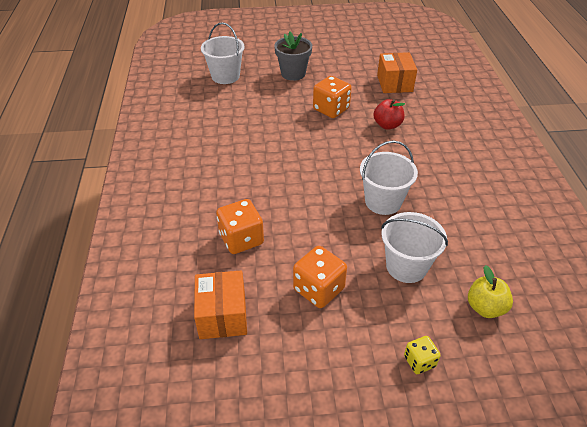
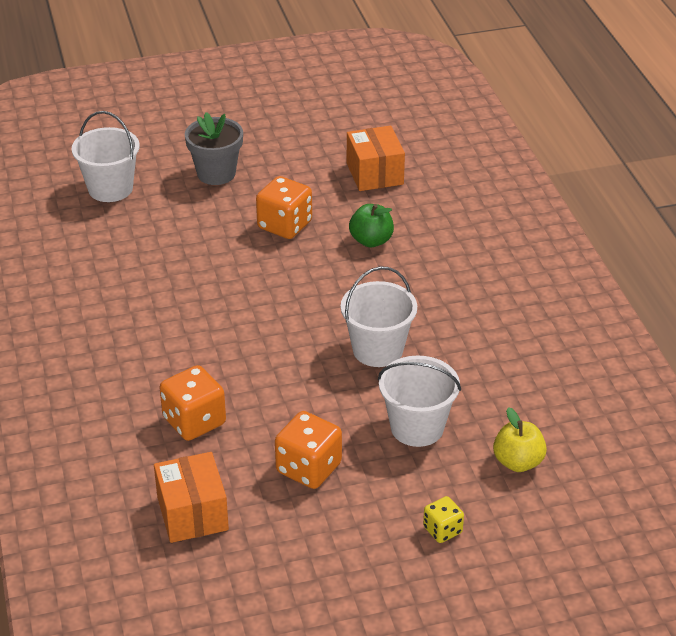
camera: 10 degrees left, 5 degrees down
(387, 125) = (371, 241): red apple -> green apple

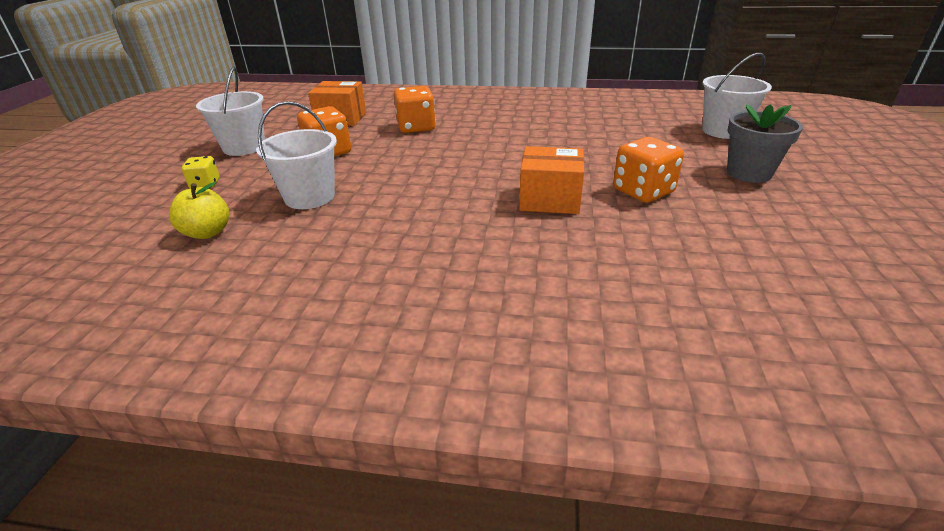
camera: 115 degrees right, 5 degrees down
(371, 241) = (594, 232): green apple -> none
(375, 174) = (748, 267): orange box -> orange box (550, 199)
(378, 350) = (419, 200): white bucket -> white bucket (244, 147)

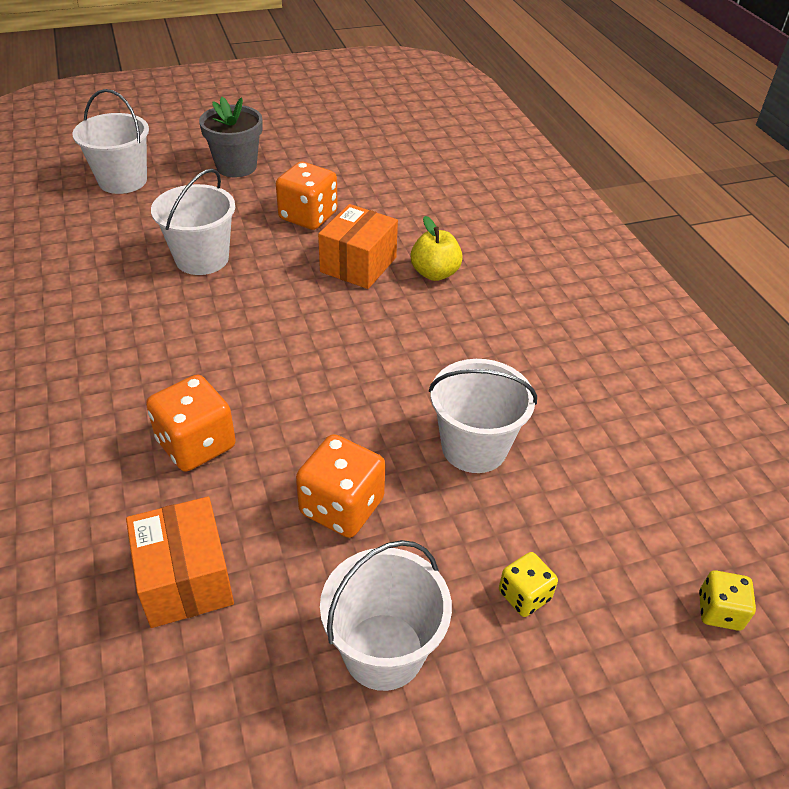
camera: 120 degrees left, 10 degrees up
(84, 240) = (719, 611): none -> yellow dice
(207, 232) = (605, 492): yellow apple -> yellow apple (435, 273)
(550, 199) = (358, 265): orange box -> orange box turned 45 degrees clockwise
(595, 145) = (202, 258): none -> white bucket

